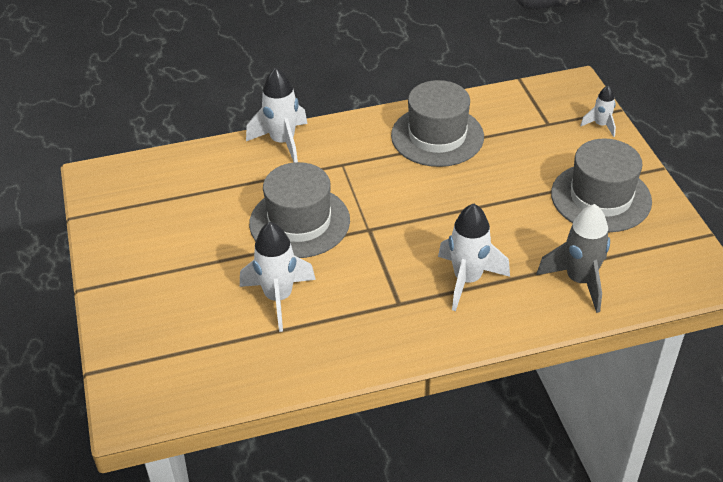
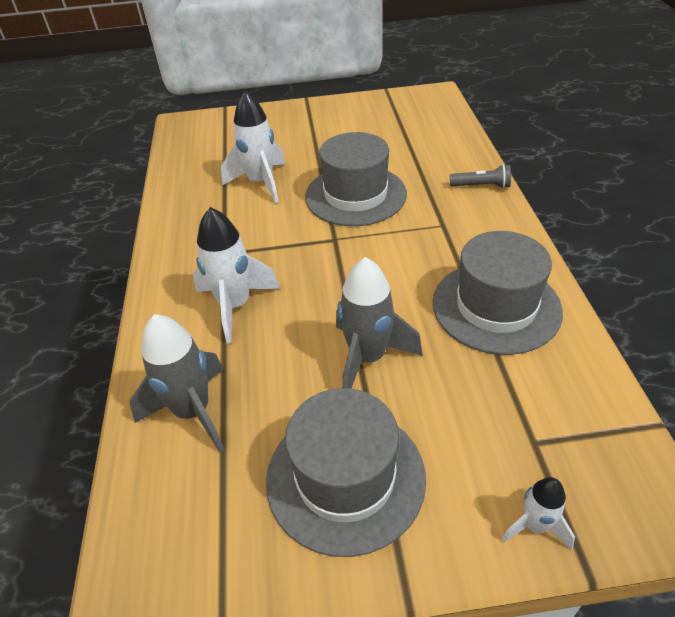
camera: 100 degrees right, 0 degrees up
(283, 142) = (481, 186): white rocket -> grey flashlight
(503, 196) = (368, 358): none -> grey rocket

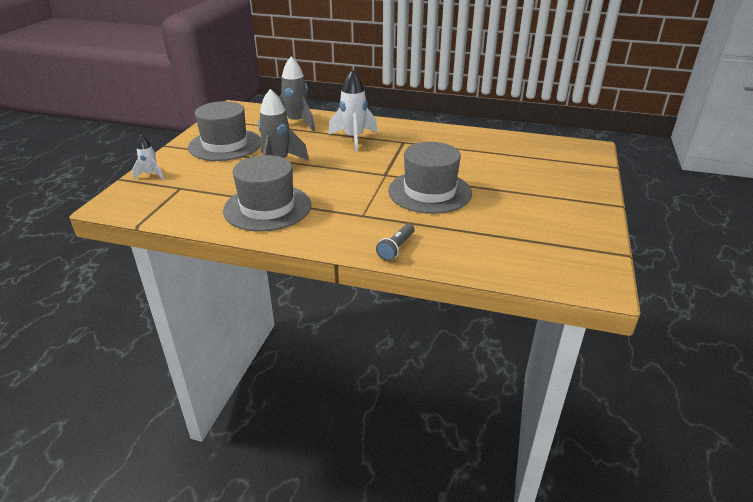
camera: 110 degrees right, 10 degrees down
(261, 183) = (474, 162): white rocket -> none

